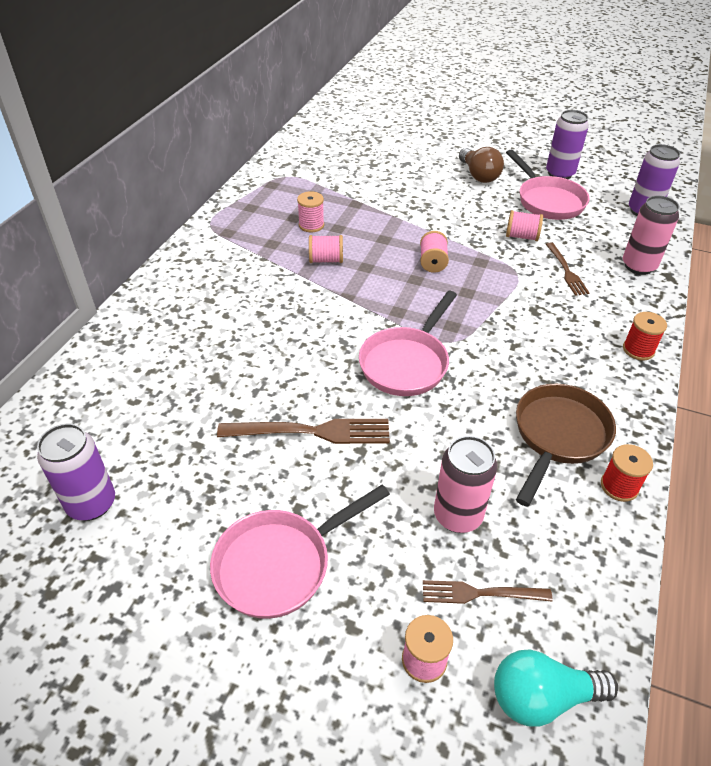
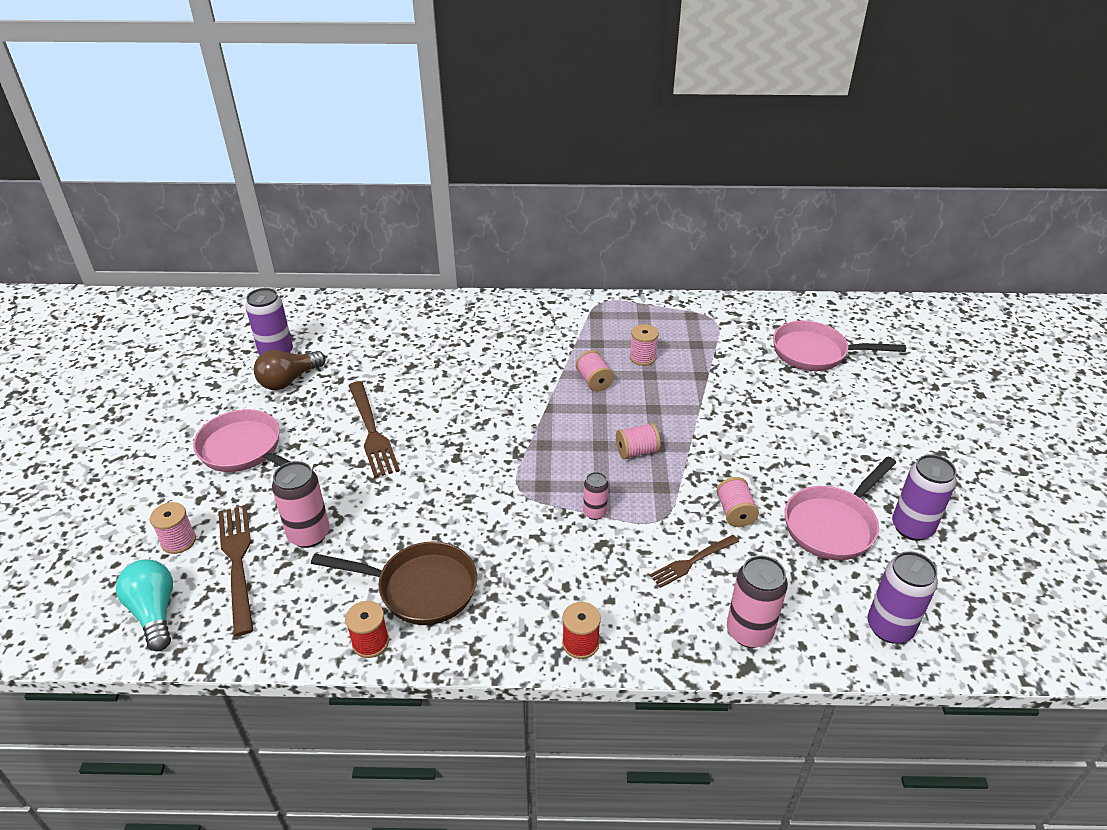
camera: 70 degrees right, 5 degrees down
(407, 363) = (475, 466): pink pan -> pink pan (815, 353)
(479, 175) = (839, 454): brown light bulb -> brown light bulb (289, 380)
(479, 593) = (237, 561): brown fork -> brown fork, size x1.61
(497, 304) = (594, 512): none -> pink can

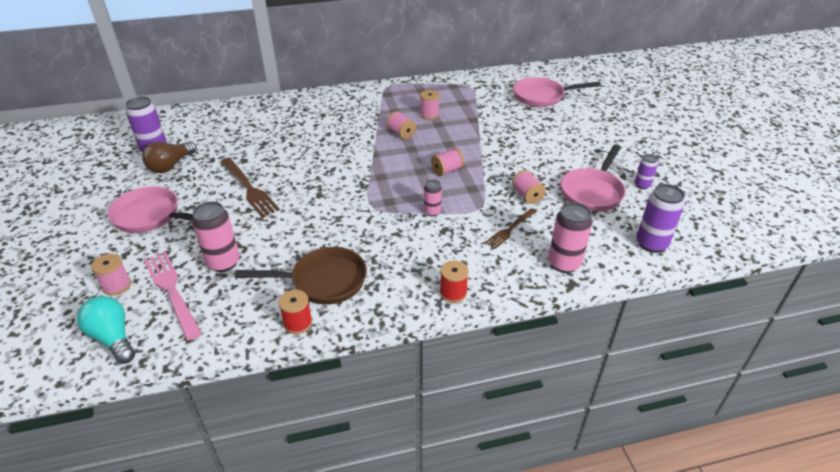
camera: 15 degrees left, 0 degrees up
(237, 561) = (171, 290): brown fork -> pink fork
(912, 528) = (642, 185): purple can -> purple can, size x0.57

